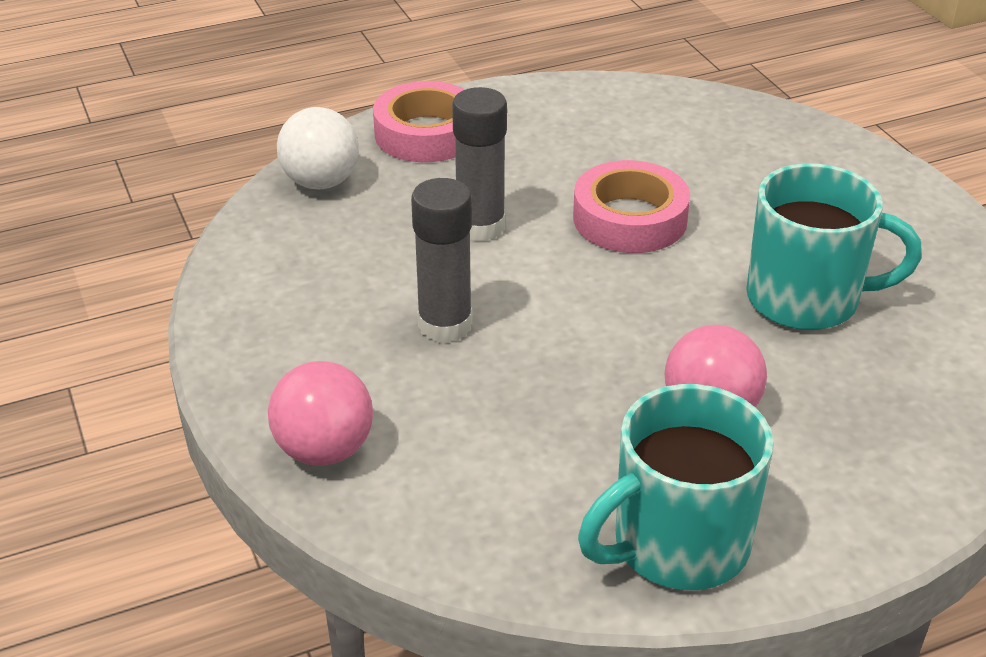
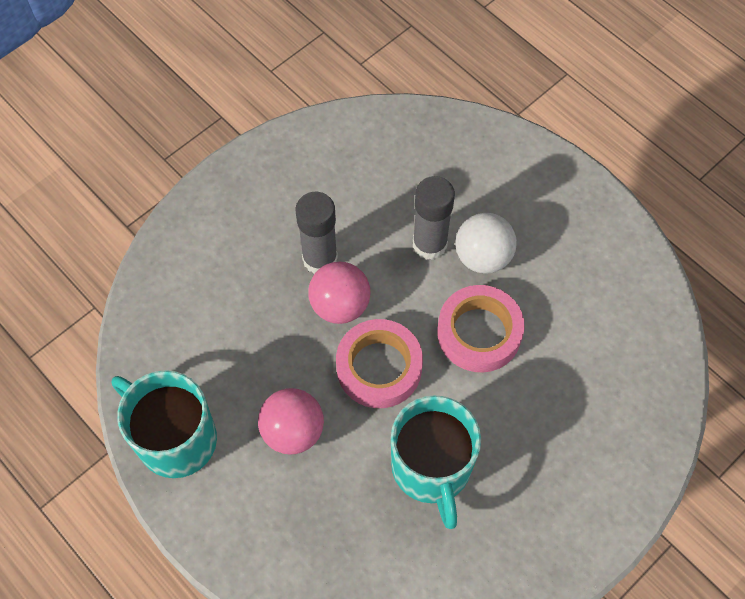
camera: 70 degrees right, 25 degrees up
(321, 182) = (438, 135): white ball -> white ball (483, 257)
(324, 450) = (192, 237): pink ball -> pink ball (340, 305)
(426, 133) = (526, 174): pink tape -> pink tape (379, 367)

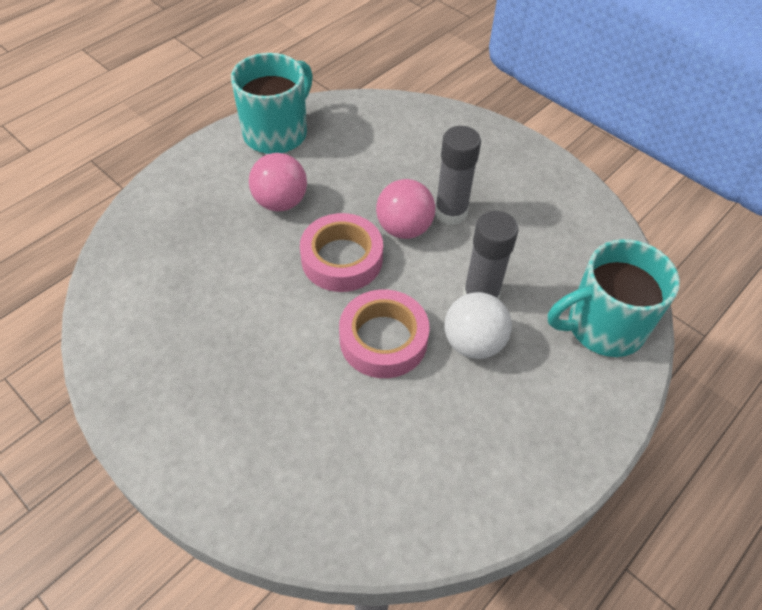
camera: 85 degrees right, 10 degrees down
(432, 468) = (239, 301): turquoise mug -> turquoise mug (602, 327)

